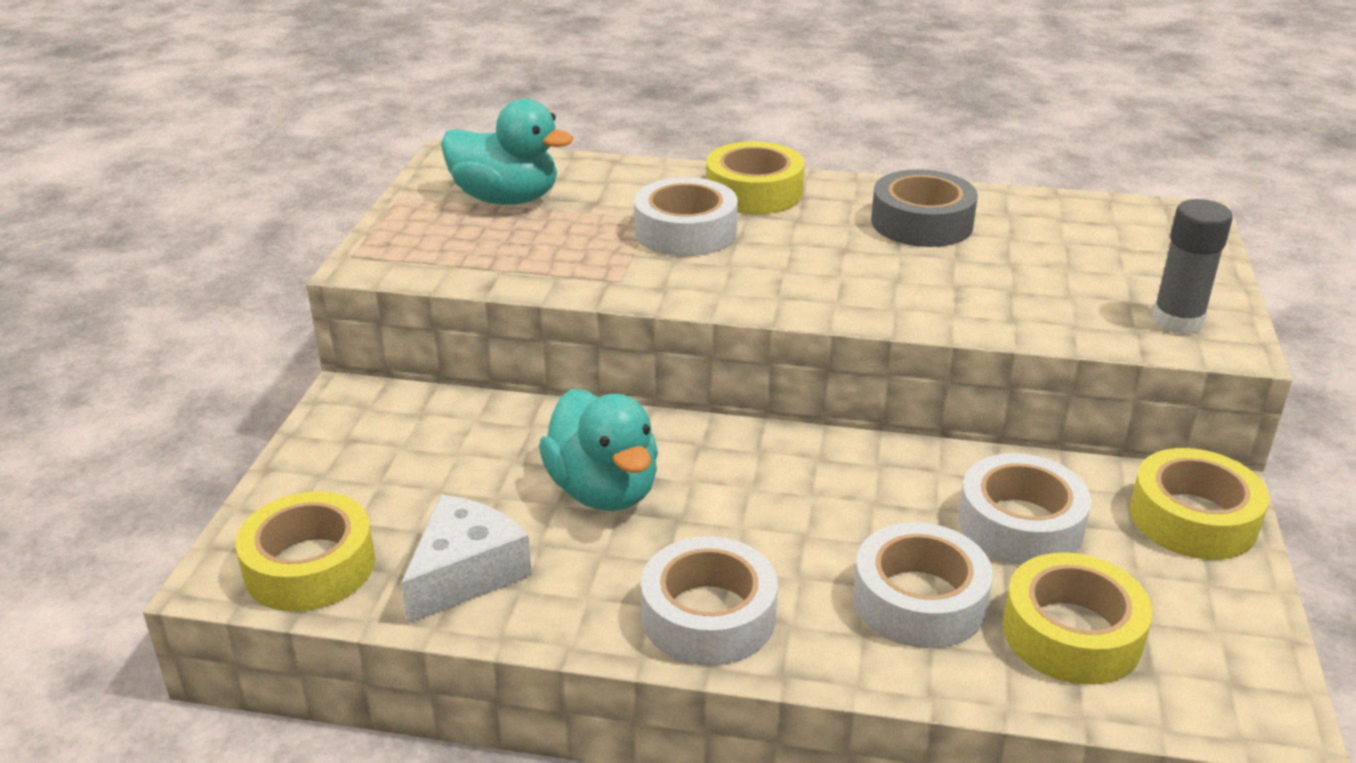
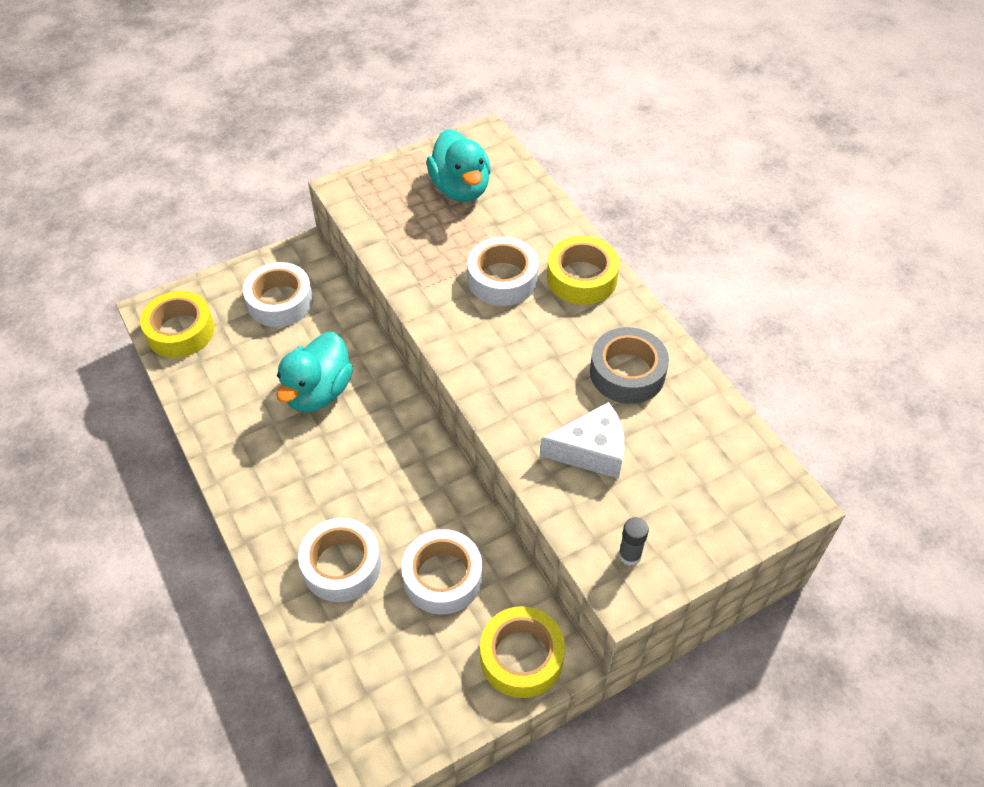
camera: 50 degrees right, 20 degrees up
(465, 573) = (219, 385): white cheese -> white cheese (591, 451)
(708, 616) = (262, 489): white tape -> white tape (280, 301)
(1071, 633) = (368, 643): yellow tape -> none
(1177, 321) = (629, 555): grey glue stick -> grey glue stick, size x0.63

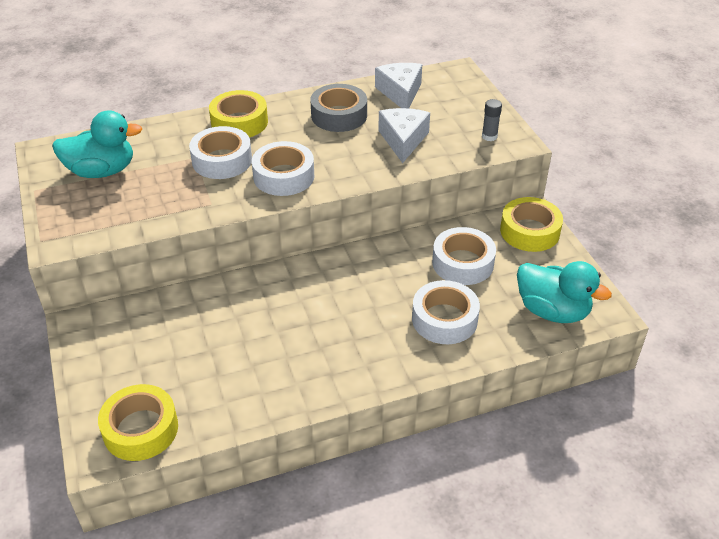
camera: 80 degrees left, 10 degrees down
(280, 301) = (137, 345): white tape -> white tape (283, 176)
(318, 392) = (261, 323): turquoise duck -> turquoise duck (552, 311)
(706, 434) = (400, 93): none -> white cheese

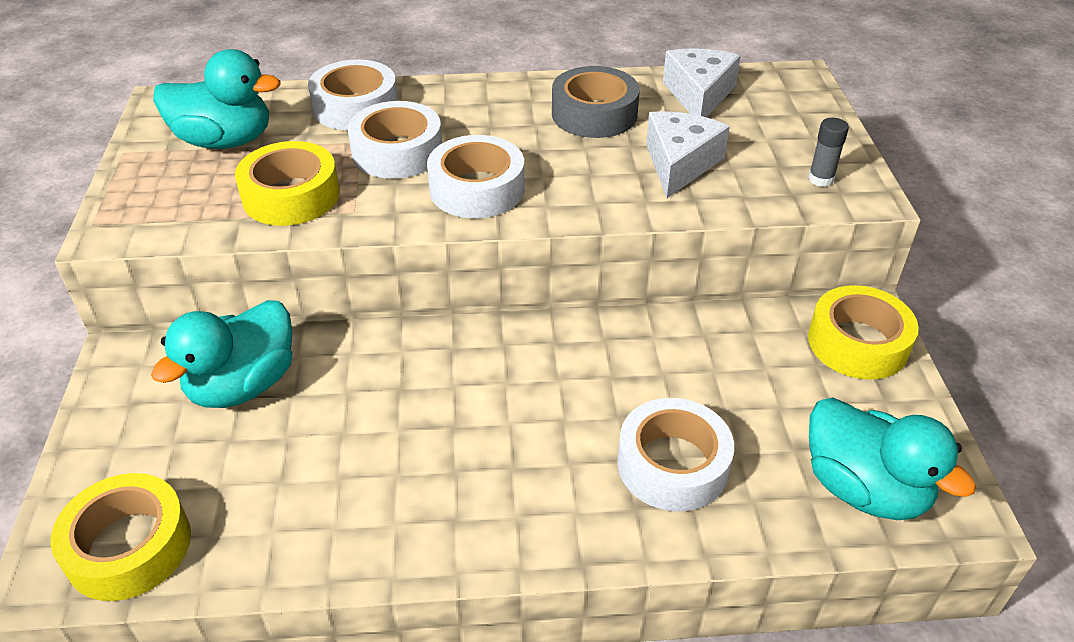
camera: 15 degrees right, 0 degrees up
(167, 325) = (243, 385): none -> turquoise duck
(239, 122) = (445, 103): yellow tape -> yellow tape (291, 196)
(463, 263) = (731, 375): white tape -> white tape (355, 107)

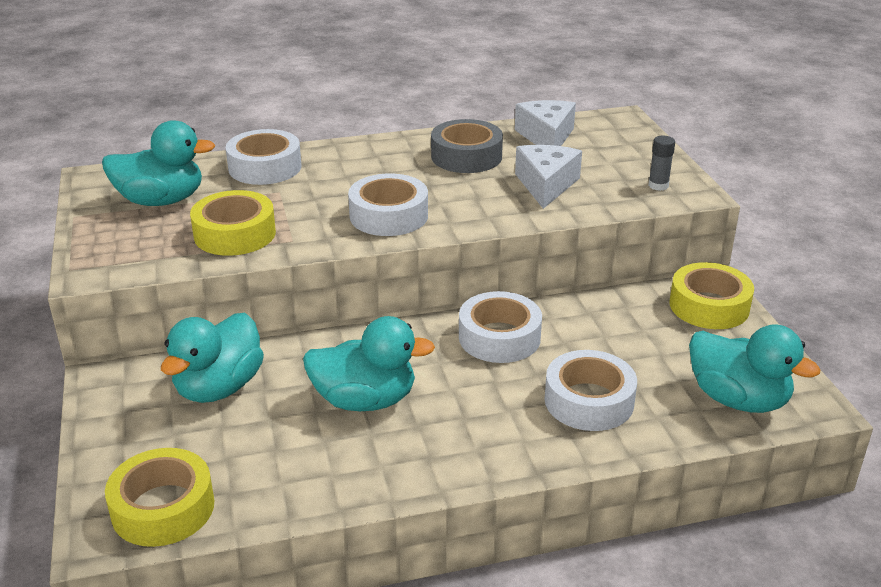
camera: 10 degrees left, 10 degrees down
(397, 152) = (313, 196): white tape -> white tape (499, 337)
(403, 426) = (365, 400): none -> turquoise duck

